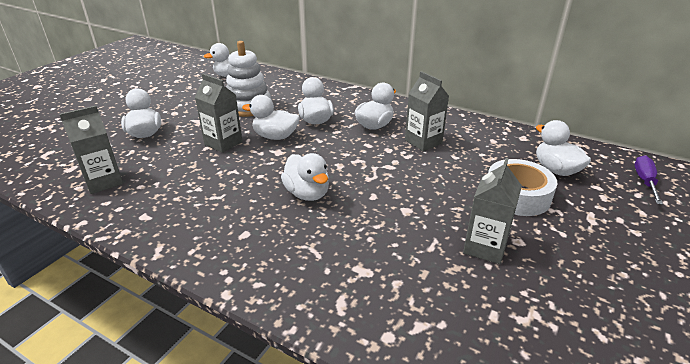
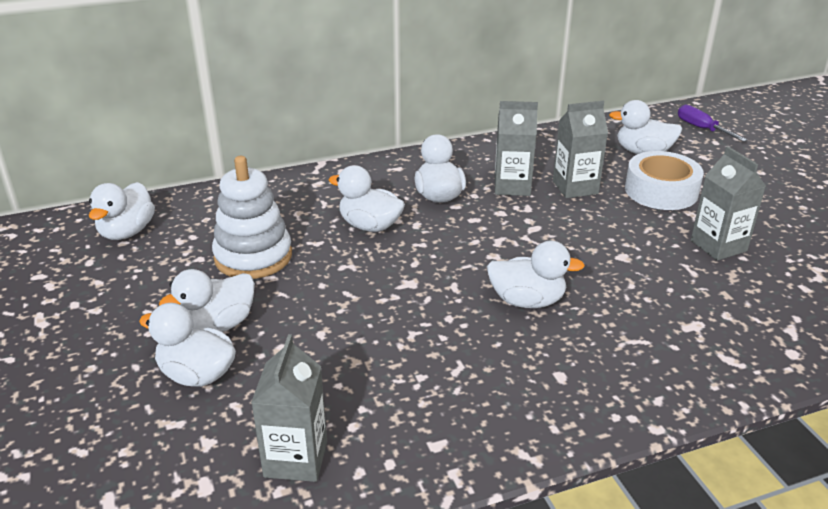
camera: 50 degrees left, 0 degrees up
(223, 143) = (329, 315): grey carton -> grey carton (575, 187)
(275, 136) = (369, 270): white duck -> white duck (217, 325)

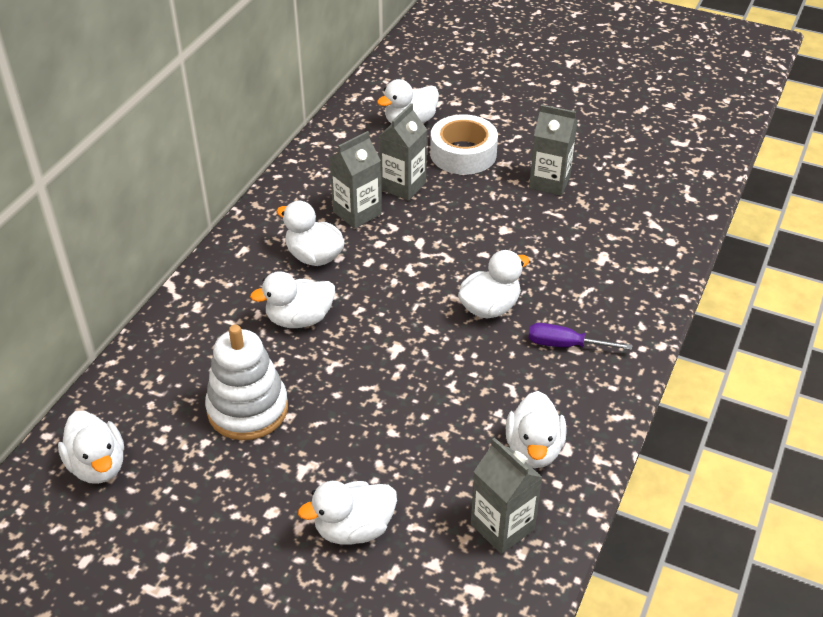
camera: 45 degrees left, 10 degrees up
(217, 325) = (309, 483): white duck -> white duck (534, 449)
(701, 128) = (423, 74): purple screwdriver -> purple screwdriver (564, 345)

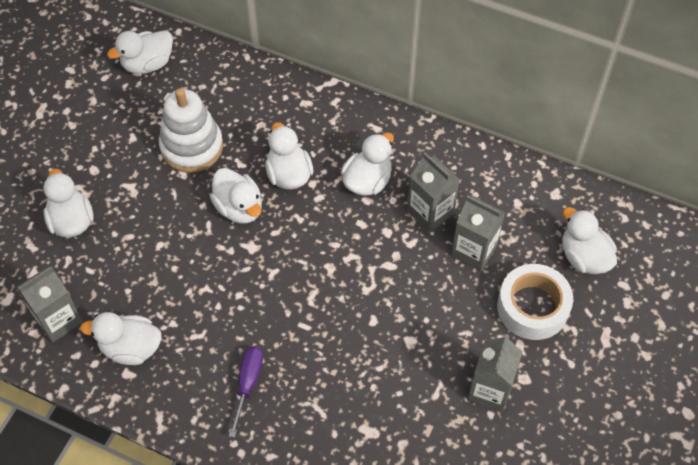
camera: 90 degrees right, 15 degrees up
(490, 307) = (299, 322): white duck -> white duck (239, 208)

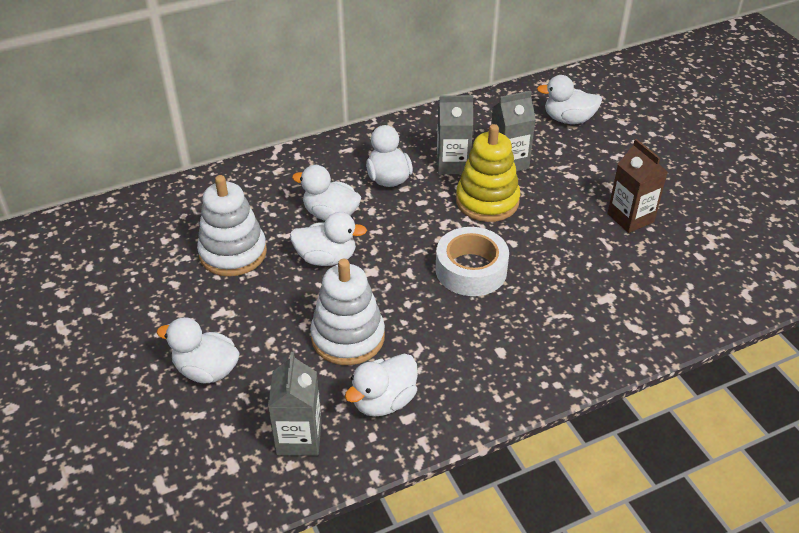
camera: 50 degrees left, 15 degrees down
(147, 64) = (115, 234): white duck -> none
(172, 281) = (348, 337): none -> white stacking toy
(248, 383) = (496, 343): purple screwdriver -> none
(407, 269) = (487, 201): none -> yellow stacking toy
(489, 390) = (630, 218): grey carton -> brown carton
(532, 307) = (583, 162): white tape -> white tape (471, 270)

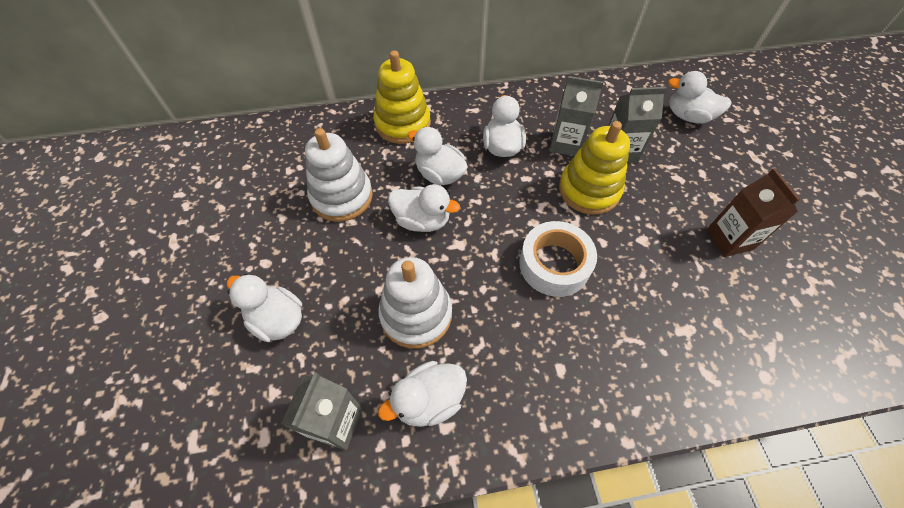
camera: 15 degrees right, 15 degrees up
(275, 175) = (402, 123): none -> yellow stacking toy

